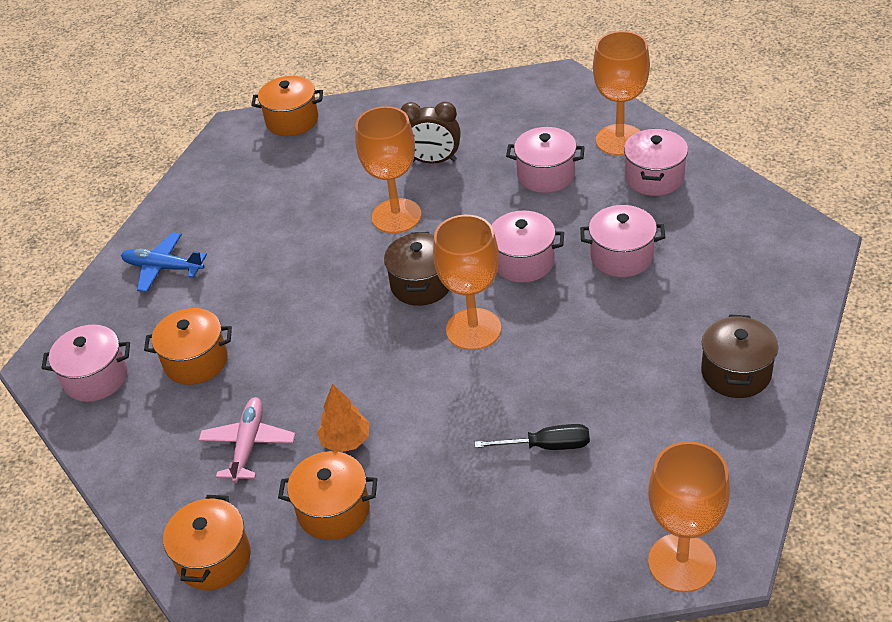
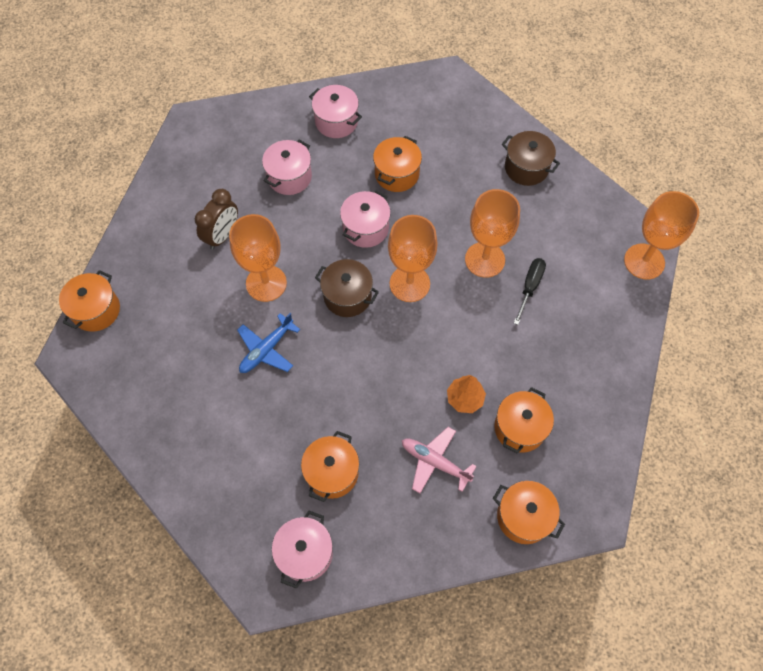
camera: 70 degrees left, 20 degrees up
(163, 268) = (210, 466): blue plane -> blue plane (266, 349)
(619, 140) = (285, 121): orange goblet -> orange goblet (485, 259)
(621, 256) = (397, 174): pink pot -> orange pot

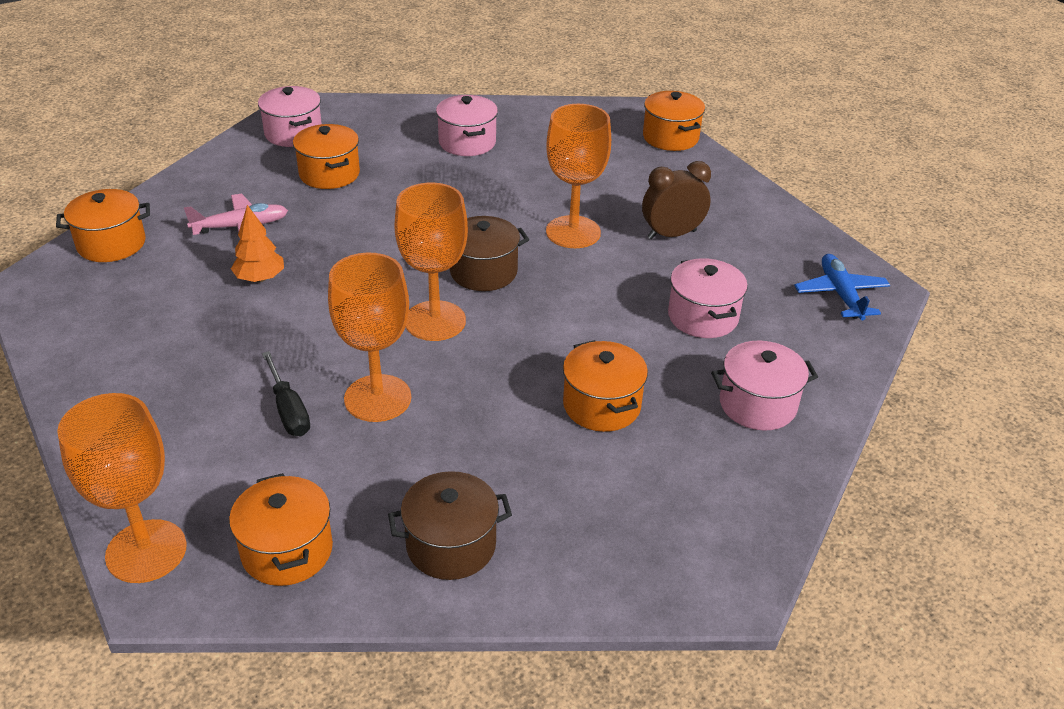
camera: 130 degrees right, 25 degrees down
(222, 235) = (672, 234): brown clock -> brown clock turned 90 degrees clockwise
(266, 349) = (497, 198): blue plane -> blue plane (840, 294)
(365, 228) = (552, 332): pink pot -> pink pot (467, 142)
(519, 428) = (175, 293): orange pot -> orange pot (287, 550)

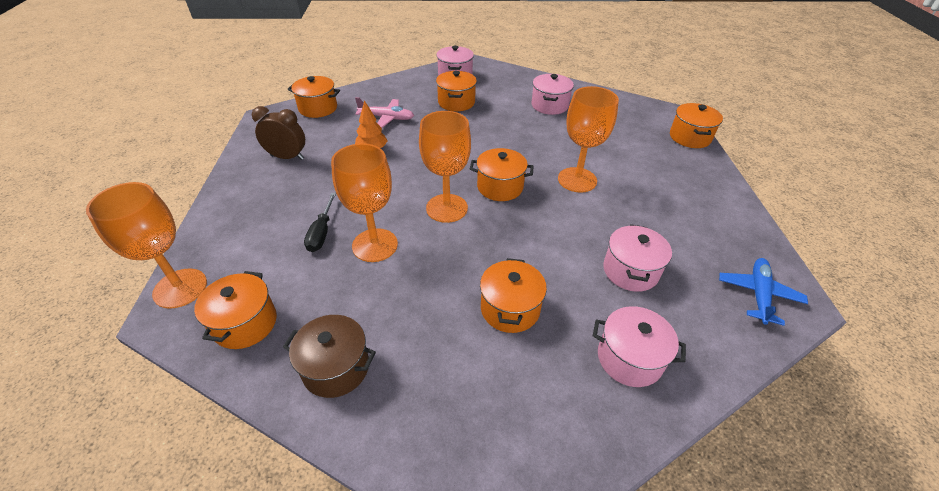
camera: 30 degrees right, 5 degrees up
(483, 272) = (500, 187): brown pot -> orange pot
(672, 234) = (646, 203): brown clock -> brown clock (287, 157)

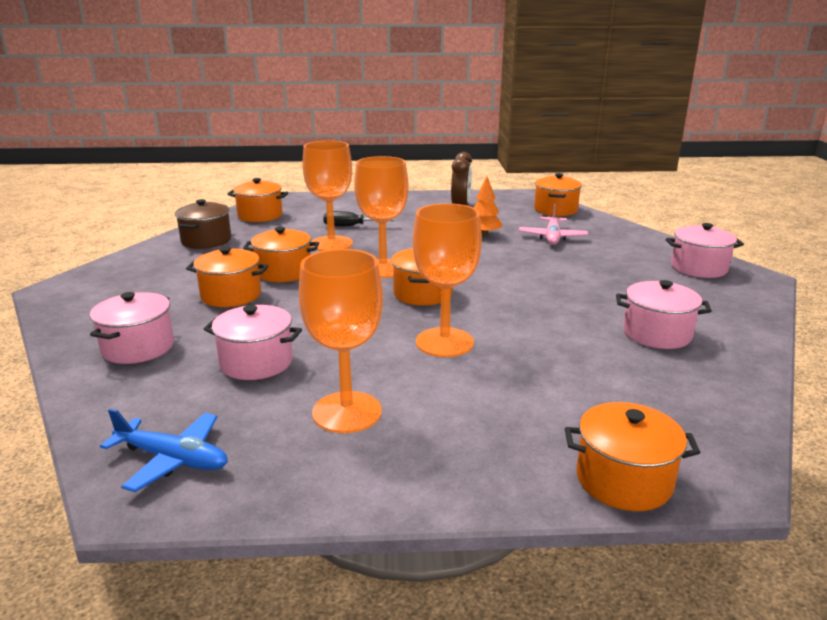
camera: 90 degrees right, 20 degrees down
(180, 288) = (300, 198): orange goblet -> orange goblet (347, 412)
(456, 102) = (616, 270): orange pot -> orange pot (284, 272)

